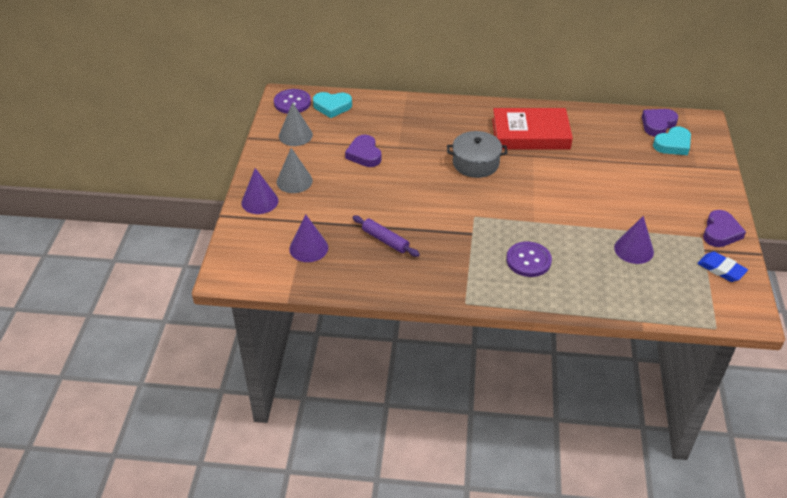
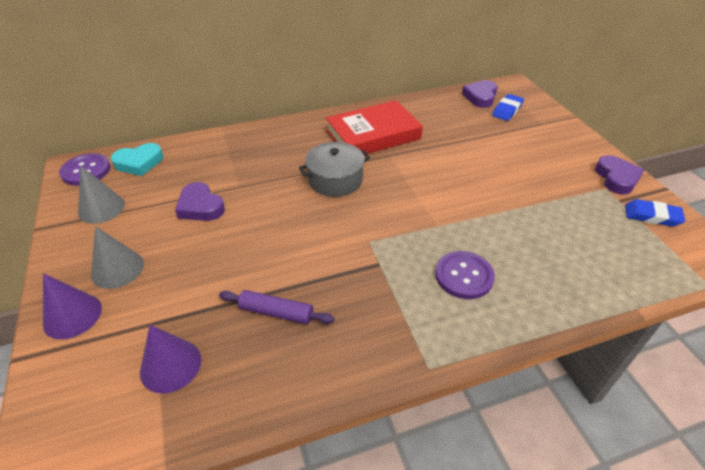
camera: 25 degrees left, 0 degrees up
(634, 249) = (558, 223): purple cone -> none
(673, 145) = (507, 110): turquoise heart -> blue eraser

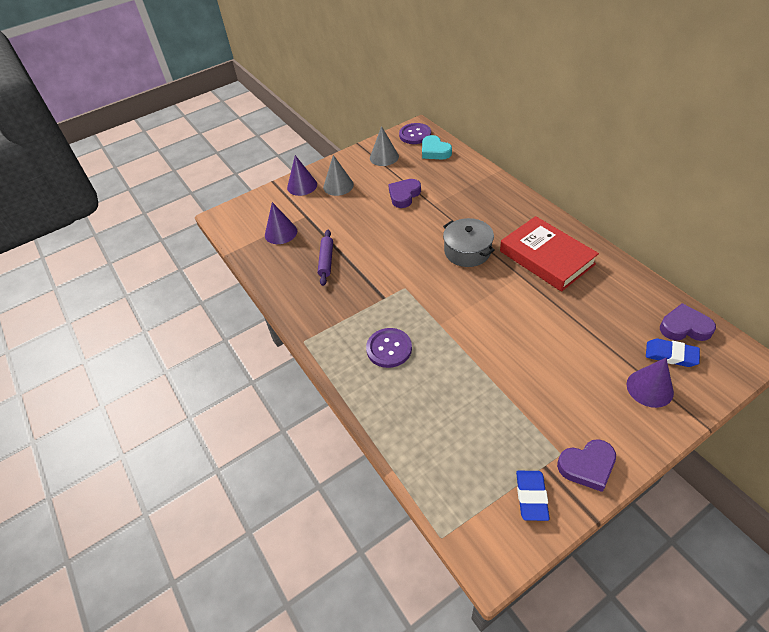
camera: 80 degrees right, 5 degrees up
(538, 128) = (649, 388): none -> purple cone

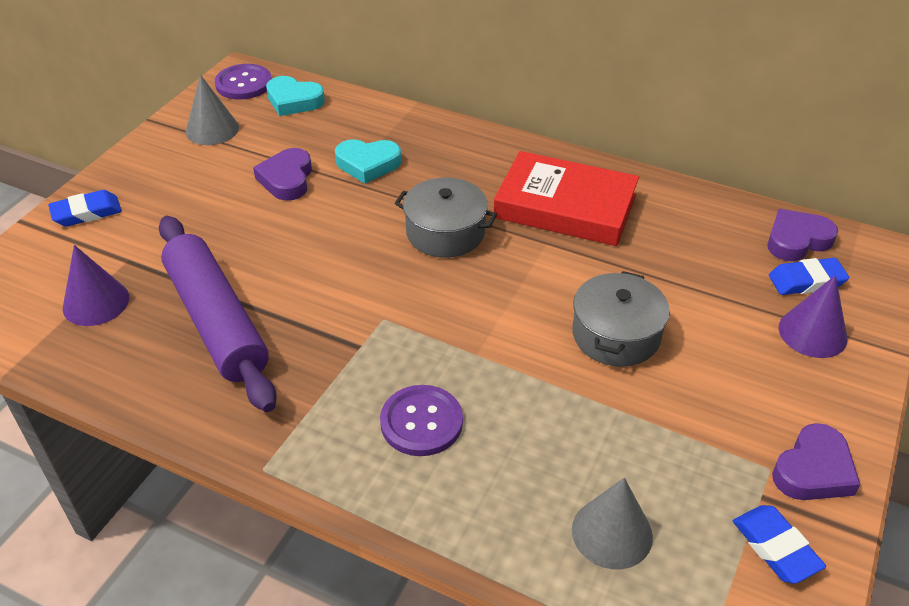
camera: 35 degrees left, 5 degrees down
(302, 186) = (87, 213): purple cone -> blue eraser
(326, 261) = (216, 321): purple rolling pin -> purple rolling pin, size x2.05
(338, 186) = (158, 195): grey cone -> grey cone (612, 533)
(451, 199) = (368, 164): none -> turquoise heart
(524, 342) = (616, 335): none -> grey pot

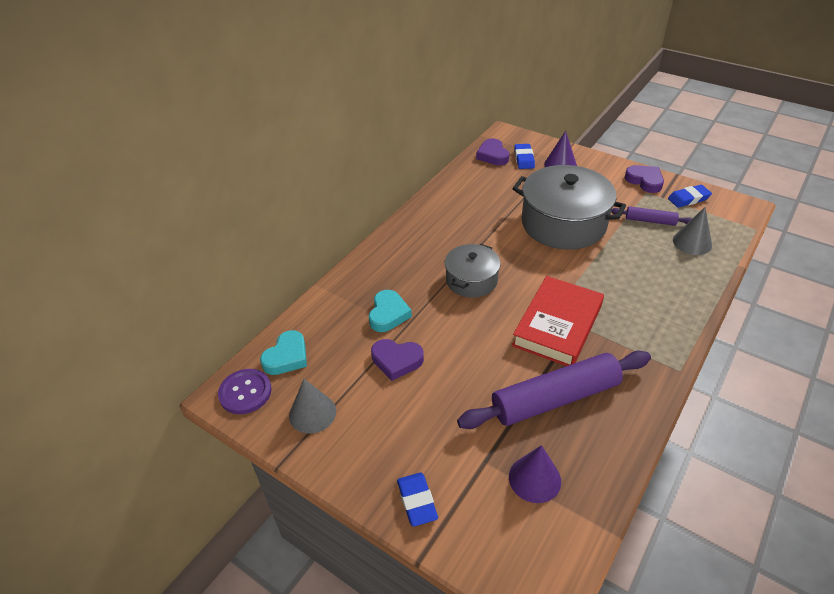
camera: 80 degrees left, 0 degrees up
(421, 422) = (634, 301): purple button -> none
(565, 206) = (453, 228): red book -> red book (558, 325)
(616, 335) = (563, 223): grey pot -> grey pot, size x1.78
(666, 467) = (650, 221): none -> purple rolling pin

